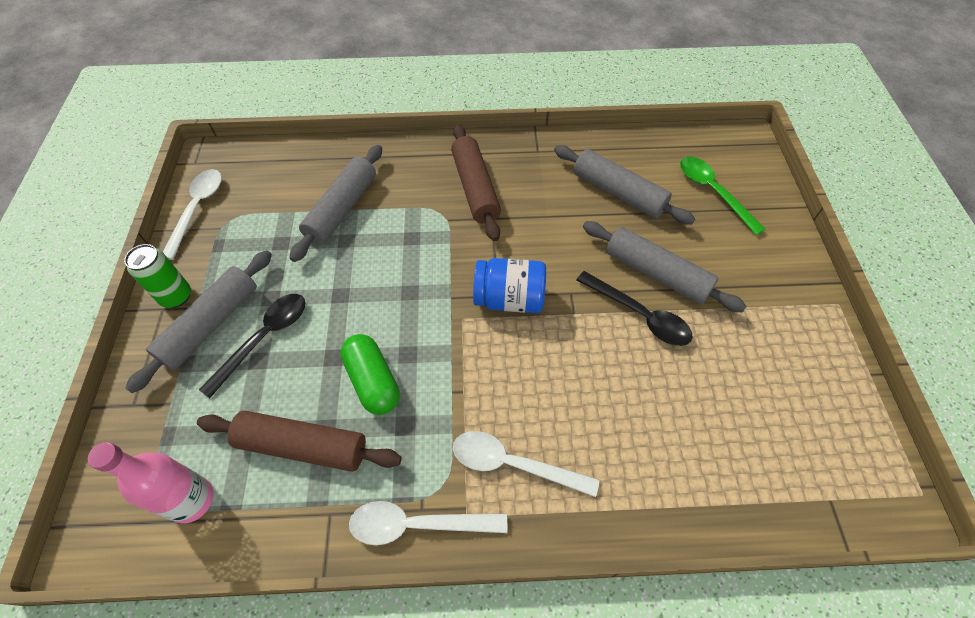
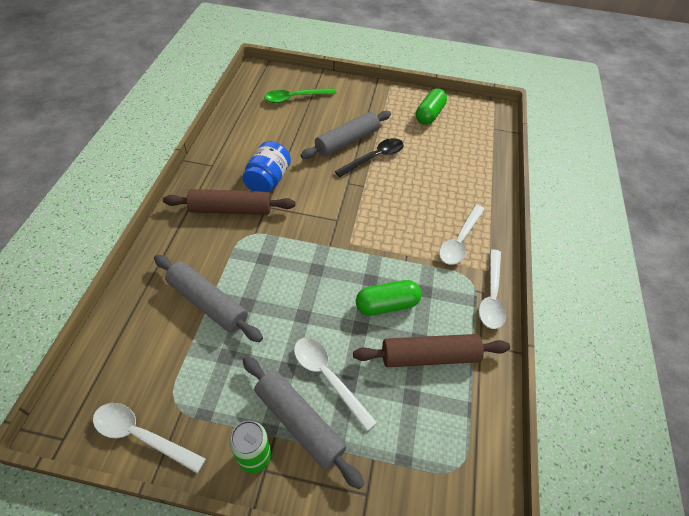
camera: 80 degrees left, 5 degrees down
(191, 500) = (461, 439): pink bottle -> none
(264, 338) = (328, 377): black spoon -> white spoon
(303, 446) = (429, 356): brown rolling pin -> brown rolling pin turned 60 degrees clockwise
(509, 299) = (342, 214): blue jar -> blue jar (268, 180)
(618, 193) = (275, 137): grey rolling pin -> none
(795, 377) = (429, 115): none -> green capsule

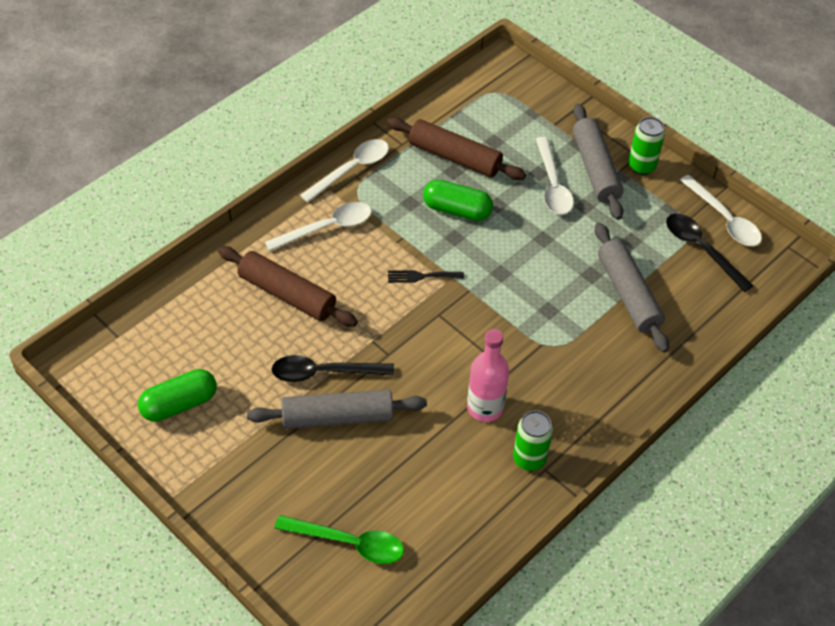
camera: 145 degrees left, 0 degrees up
(156, 383) = (701, 249): none -> black spoon
(224, 166) = (529, 459): none -> green can
(231, 209) = (553, 388): brown rolling pin -> brown rolling pin (287, 294)
(268, 180) = (485, 407): blue jar -> pink bottle
(369, 239) = (421, 276): none -> black fork

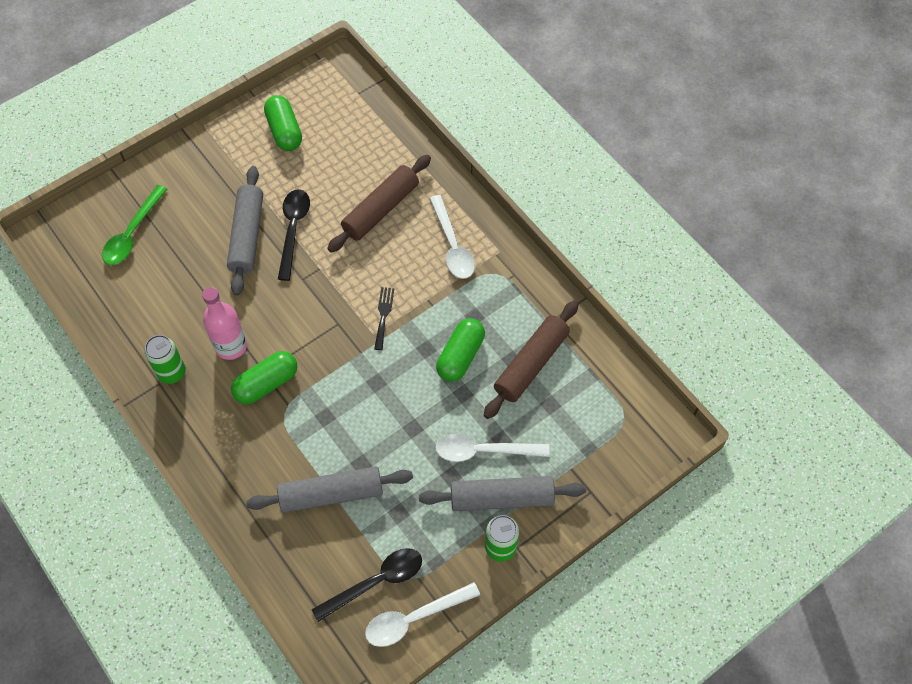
camera: 100 degrees right, 10 degrees up
(351, 169) = (523, 272): white spoon -> none
(523, 367) = (266, 383): none -> green capsule

